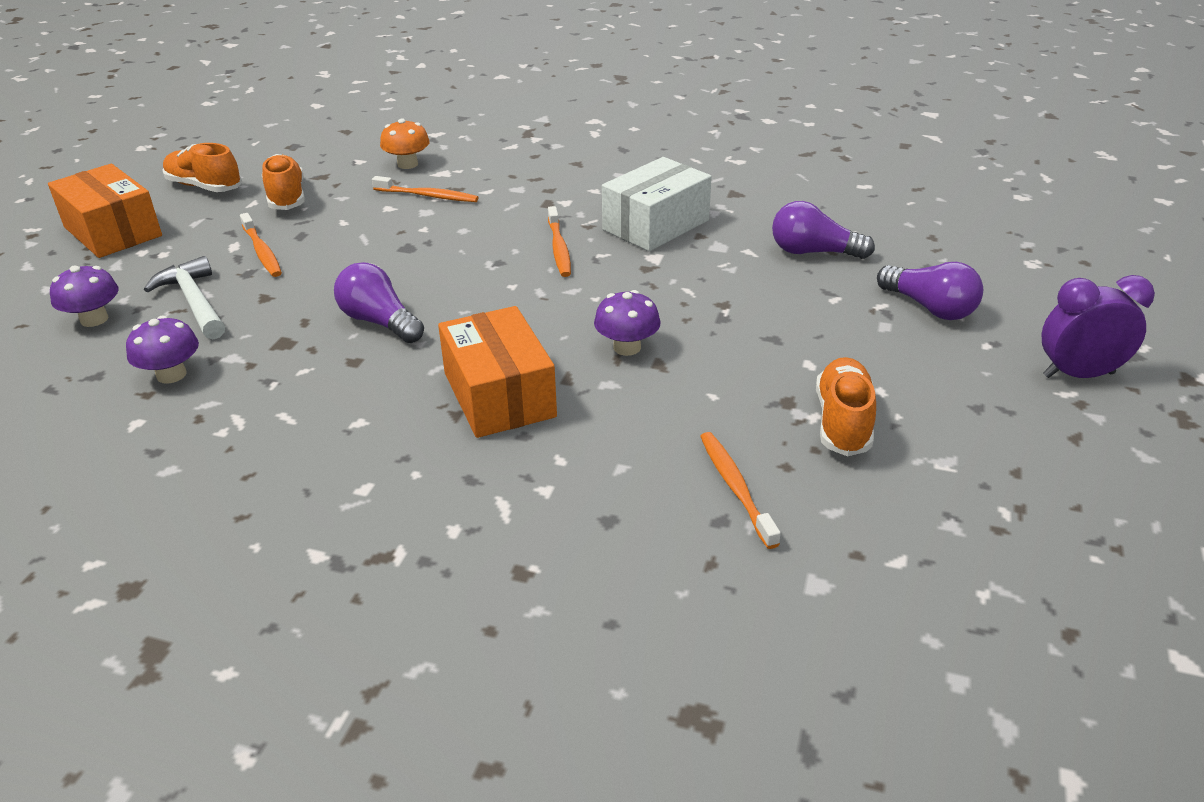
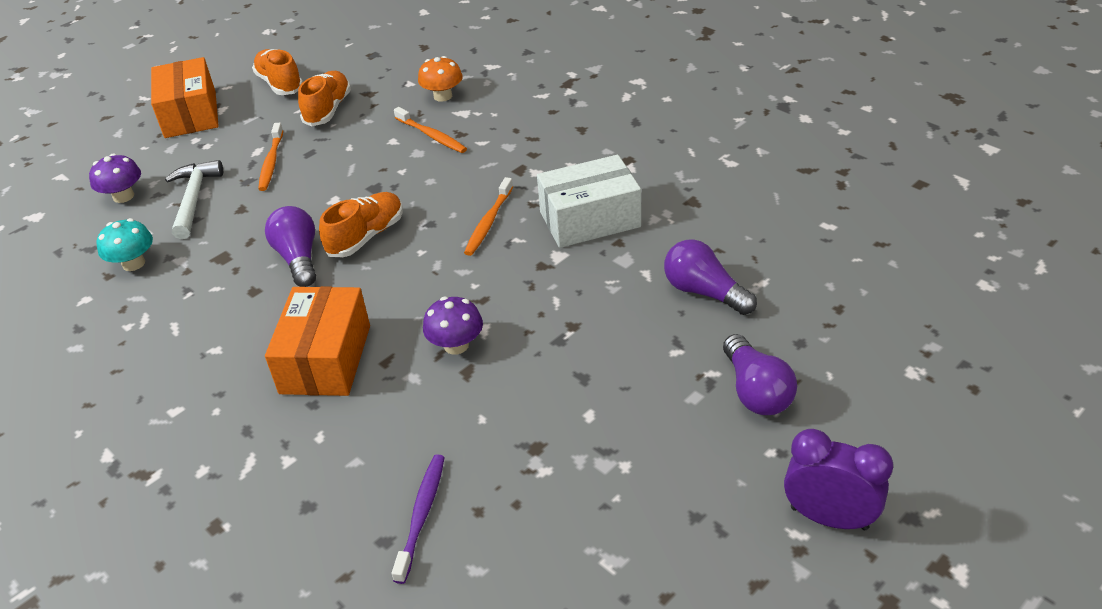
camera: 30 degrees right, 5 degrees up
(171, 375) = (133, 263): purple mushroom -> turquoise mushroom
(736, 488) = (421, 516): orange toothbrush -> purple toothbrush
(843, 422) = (563, 485): orange shoe -> orange shoe (366, 236)

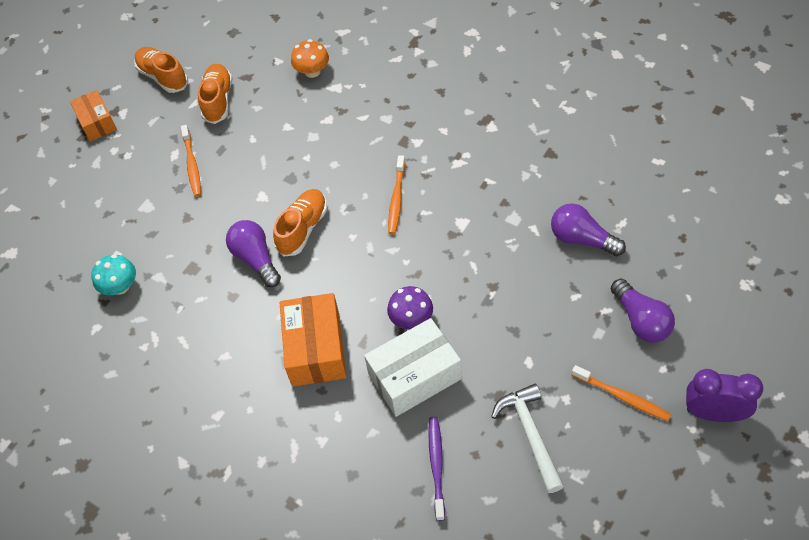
camera: 10 degrees left, 15 degrees up
(123, 196) = (79, 220): purple mushroom -> none
(190, 114) = (97, 122): orange box -> orange box, size x0.63
(194, 199) = (142, 213): white hammer -> white hammer (530, 434)
(431, 135) = (318, 116): orange toothbrush -> orange toothbrush (622, 396)
(589, 219) = (475, 183): white box -> white box (414, 376)

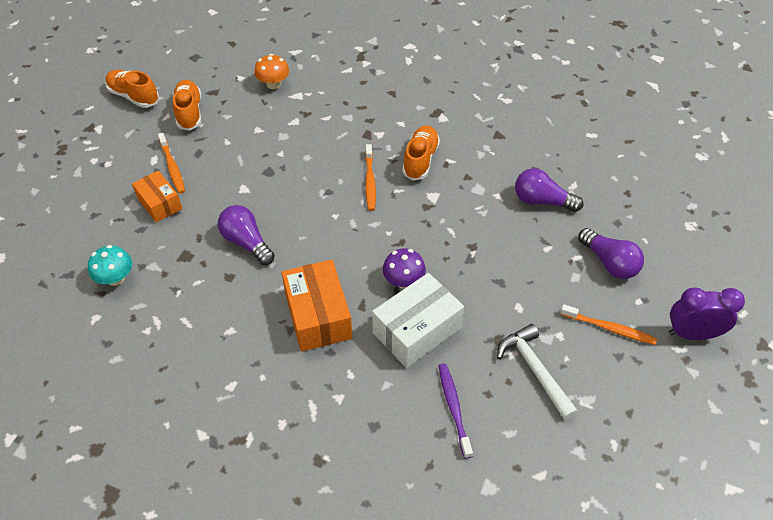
camera: 15 degrees left, 5 degrees down
(97, 122) = (74, 138): orange box -> orange box (159, 203)
(303, 229) = (287, 213): orange shoe -> orange shoe (420, 160)

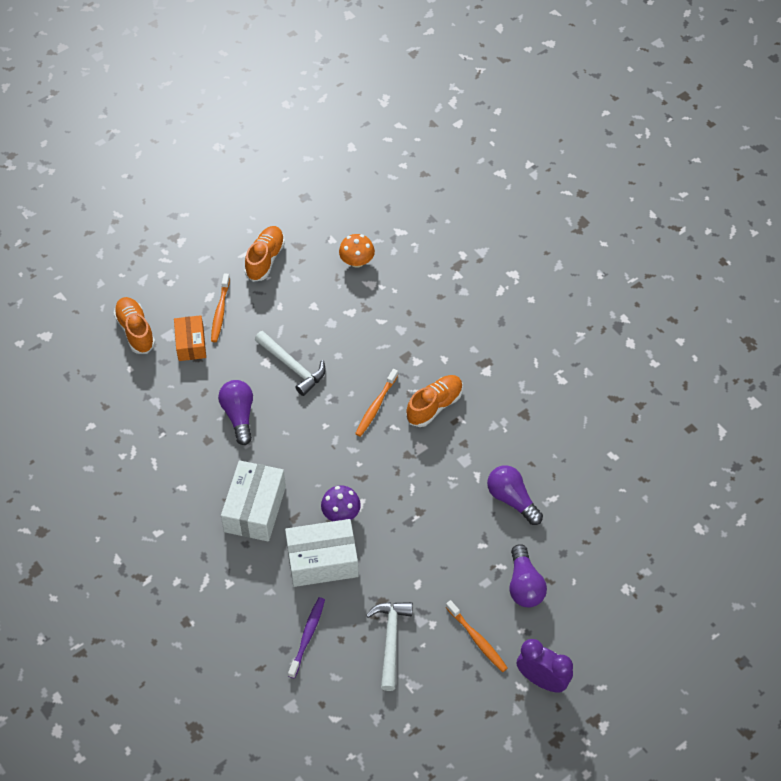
camera: 30 degrees right, 5 degrees up
(115, 278) = (122, 398): turquoise mushroom -> none
(134, 96) = (227, 219): orange shoe -> orange shoe (135, 331)
(271, 182) = (292, 367): none -> white hammer
(318, 316) = (255, 509): orange box -> white box

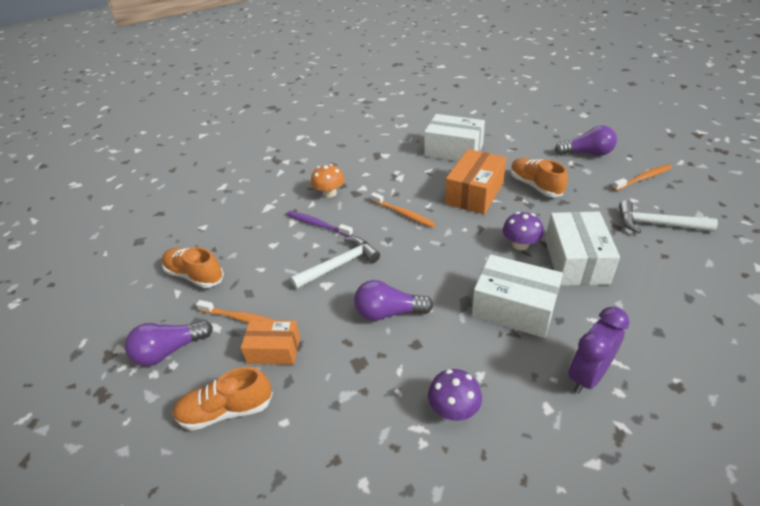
camera: 75 degrees left, 15 degrees down
(151, 472) = (453, 409): none -> purple mushroom
(307, 636) = (668, 279): purple toothbrush -> purple toothbrush (318, 224)
(357, 261) = (238, 213): orange mushroom -> orange mushroom (329, 193)
(421, 468) = (474, 193): none -> orange box
(434, 406) = (411, 182): orange shoe -> orange shoe (535, 186)
(507, 441) = (453, 150): none -> white box
(512, 499) = (508, 153): purple light bulb -> purple light bulb (170, 350)
(542, 680) = (671, 152): purple clock -> purple clock (588, 375)

